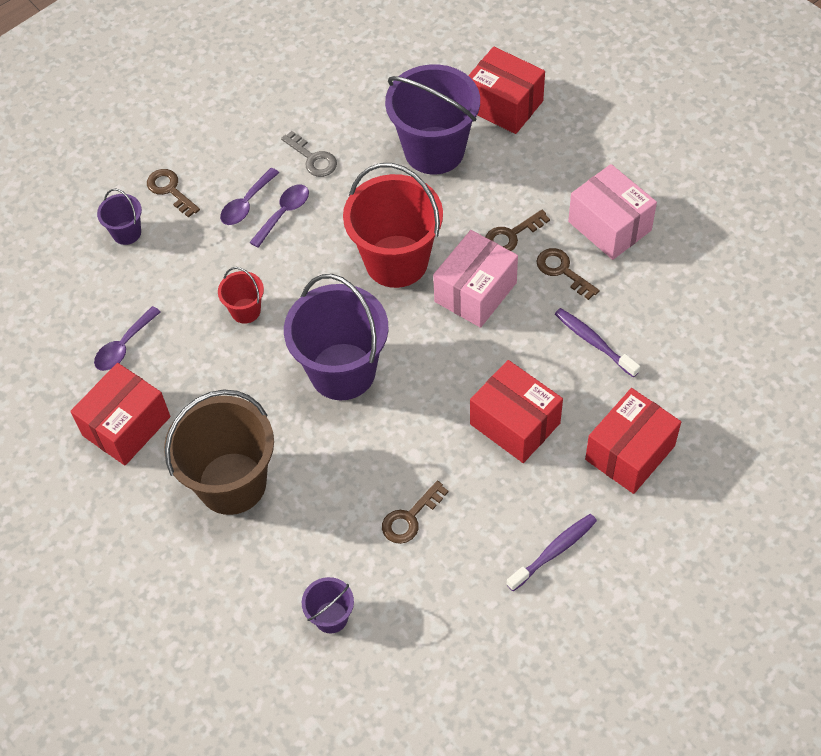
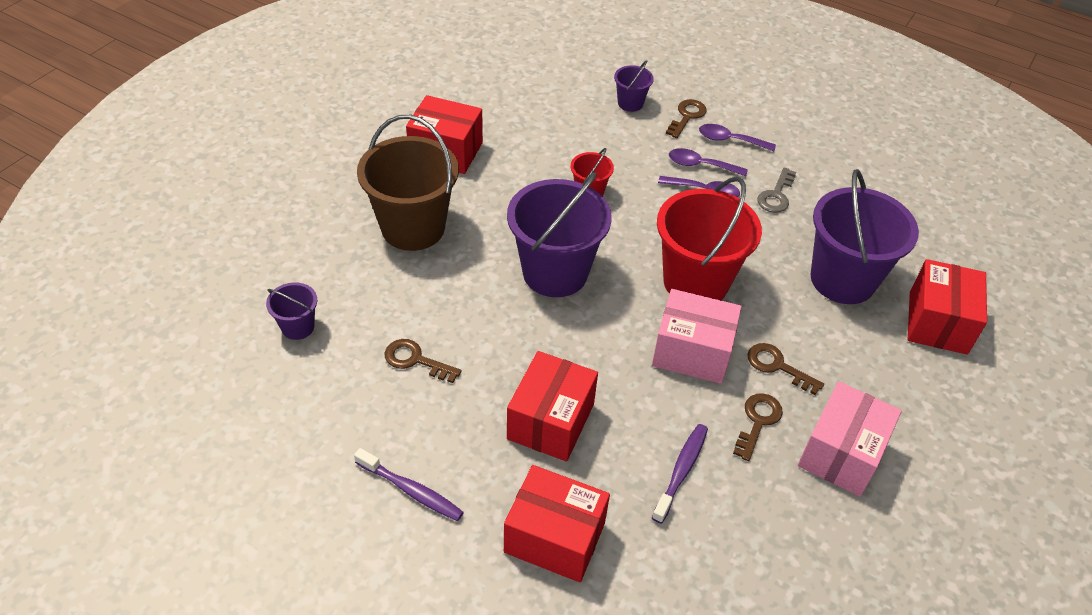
camera: 65 degrees right, 10 degrees down
(124, 346) = (521, 130): purple spoon -> purple spoon (730, 140)

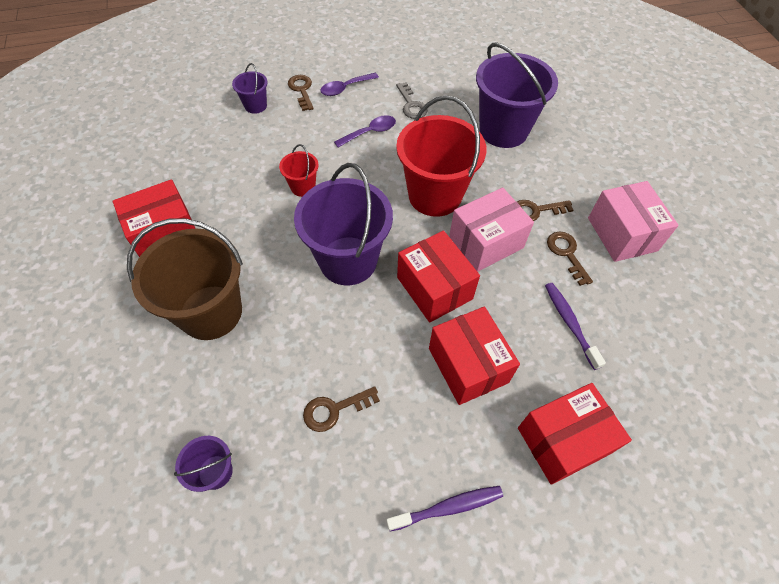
camera: 45 degrees left, 10 degrees up
(701, 165) = (348, 117): purple spoon -> none
(937, 322) = (571, 119): red box -> red box (434, 288)

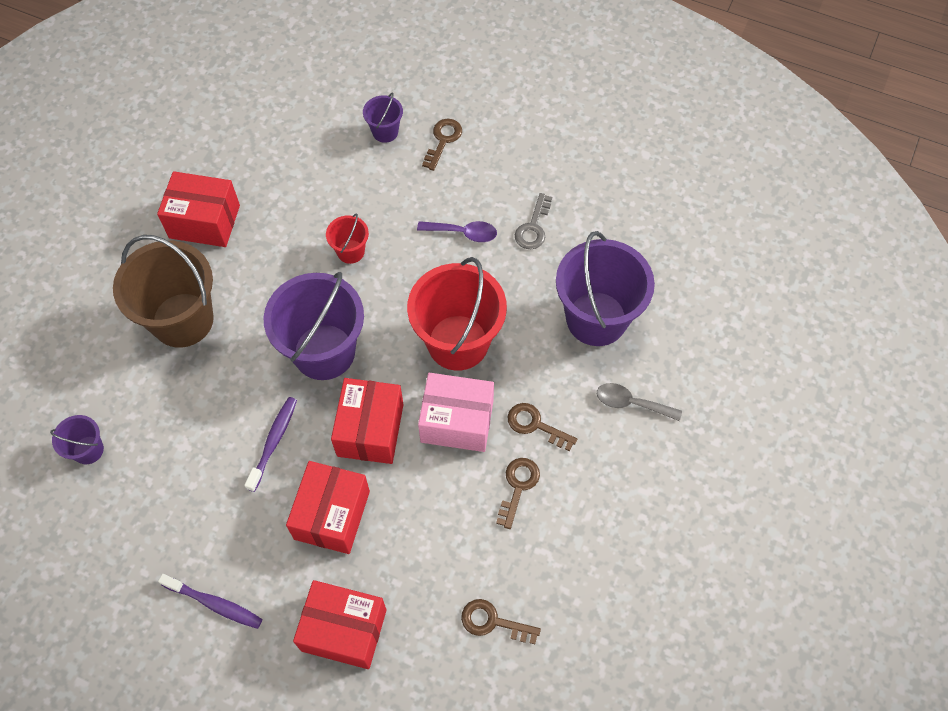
camera: 40 degrees right, 5 degrees up
(334, 409) = (202, 469): brown key -> brown key (493, 622)
(345, 88) = (487, 165): purple spoon -> none
(569, 323) = (451, 547): purple toothbrush -> purple toothbrush (274, 441)
(575, 162) = (631, 403): none -> grey spoon
(622, 234) = (592, 508): pink box -> none

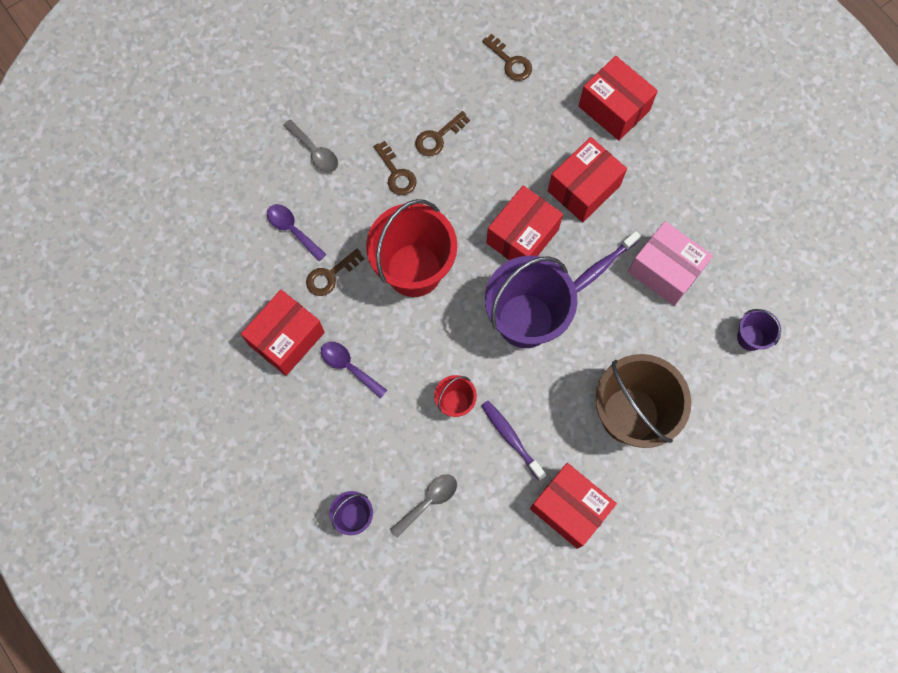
camera: 150 degrees left, 10 degrees up
(215, 604) = (696, 171): purple toothbrush -> purple toothbrush (511, 438)
(329, 169) = (428, 502): none -> grey spoon
(443, 140) = (307, 475): brown key -> brown key (330, 275)
(457, 421) = (453, 207): pink box -> pink box (665, 271)
(533, 227) = (287, 339): grey key -> red box
(596, 318) = (293, 230): purple bucket -> purple spoon

